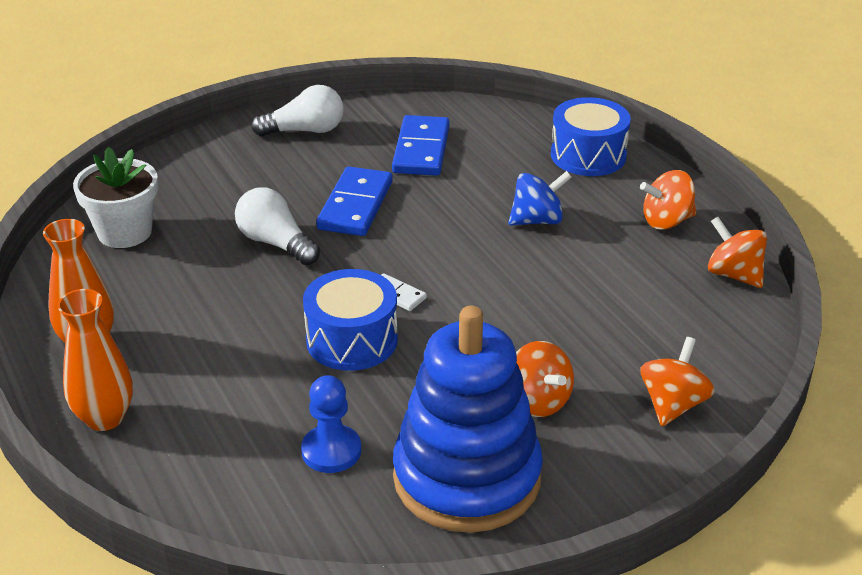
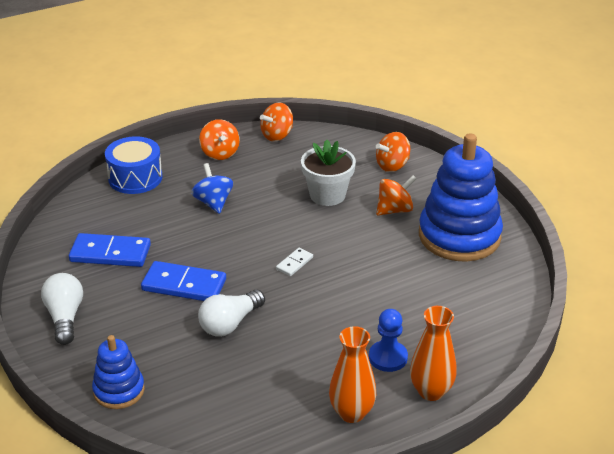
camera: 90 degrees left, 0 degrees up
(124, 232) = (206, 413): white flower pot -> white flower pot (327, 195)
(177, 173) = (119, 390): none -> blue stacking toy
(331, 451) = (446, 286): blue pawn -> blue pawn (388, 357)
(352, 340) = (343, 282): blue drum -> none
(672, 404) = (392, 166): orange spinning top -> orange spinning top turned 60 degrees counterclockwise

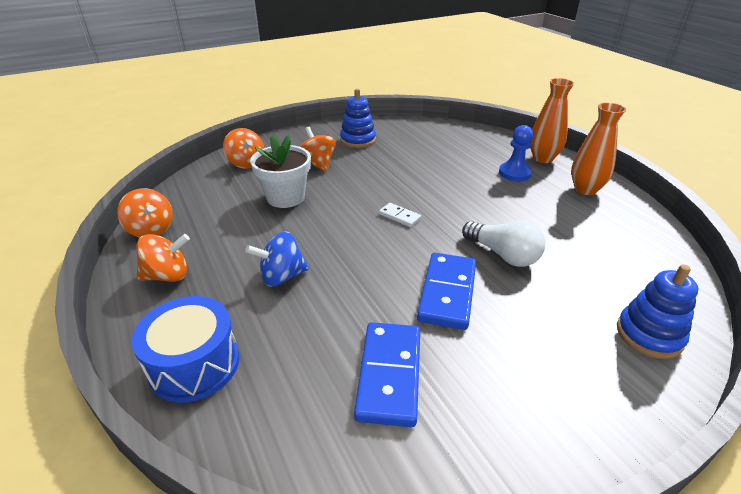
camera: 90 degrees left, 0 degrees up
(65, 317) = (544, 413): white light bulb -> none
(459, 236) = (358, 140): blue stacking toy -> blue stacking toy, size x0.52

